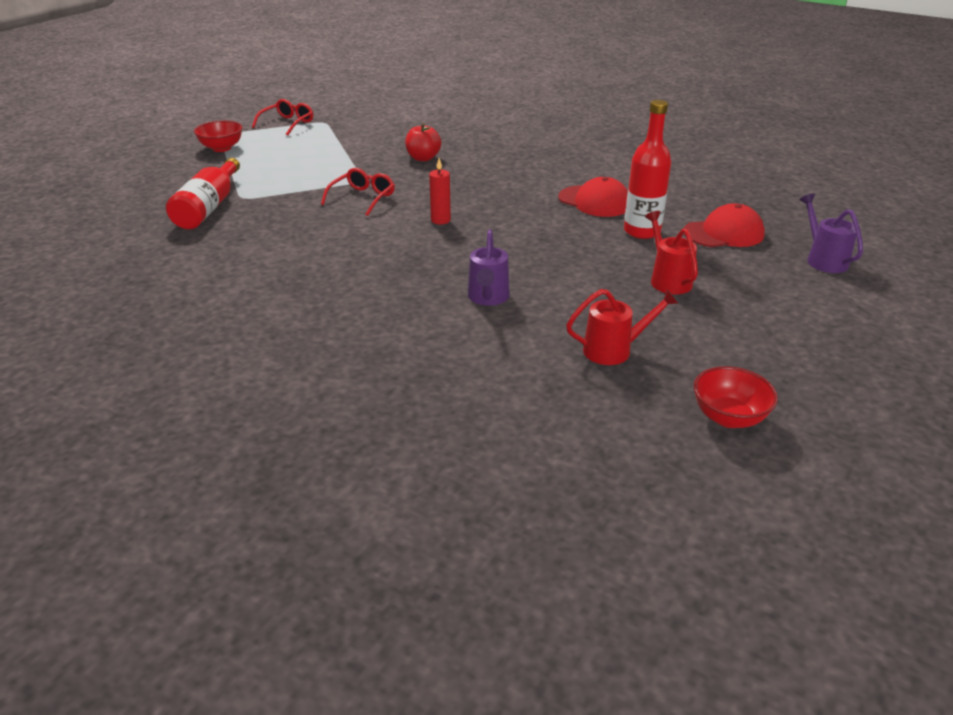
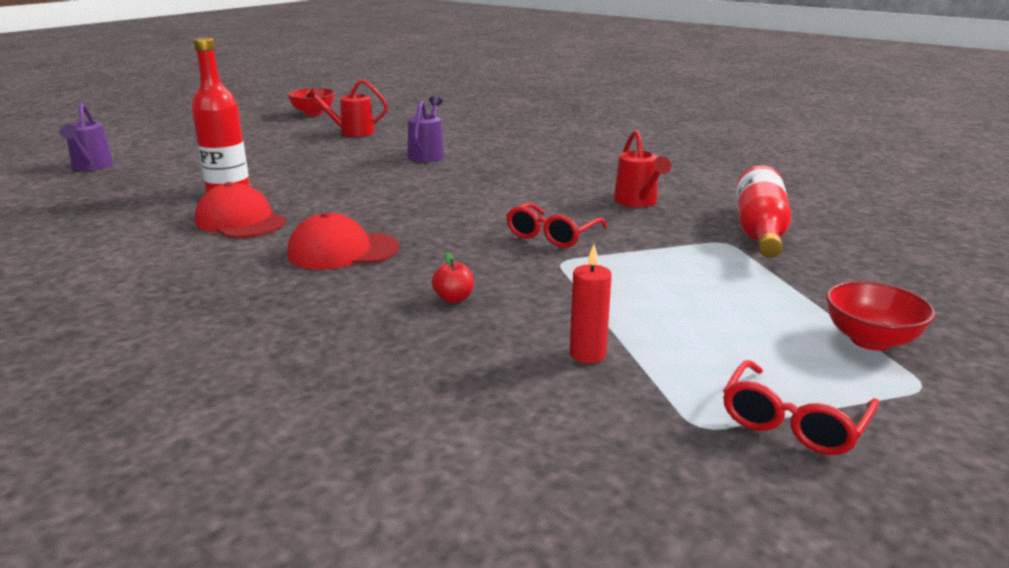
camera: 175 degrees left, 10 degrees down
(423, 158) = (454, 298): red apple -> red apple, size x0.63
(440, 220) = (451, 208): red candle -> red candle (587, 354)
(667, 279) = (260, 159): red watering can -> red watering can (638, 202)
(723, 233) = (143, 187): red cap -> red cap (343, 251)

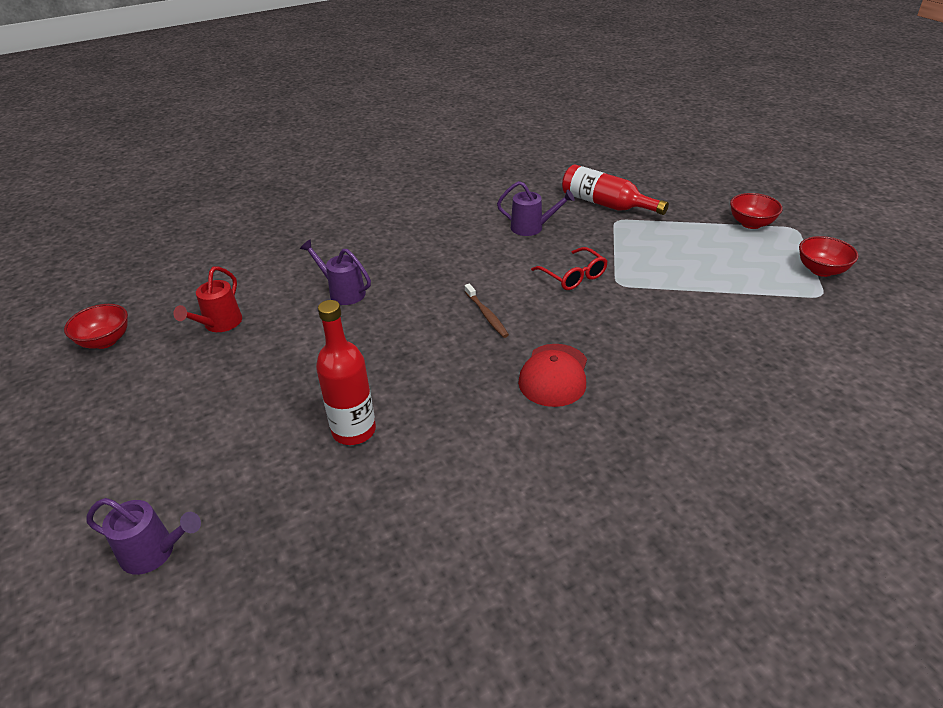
camera: 65 degrees left, 15 degrees up
(240, 221) = (449, 428): red cap -> none
(434, 208) = (486, 315): none -> brown toothbrush
(454, 298) = (659, 338): red apple -> none
(587, 354) = (746, 307): red candle -> none
(638, 202) = (532, 228): red watering can -> purple watering can
(793, 422) = (821, 270): red glasses -> red bowl

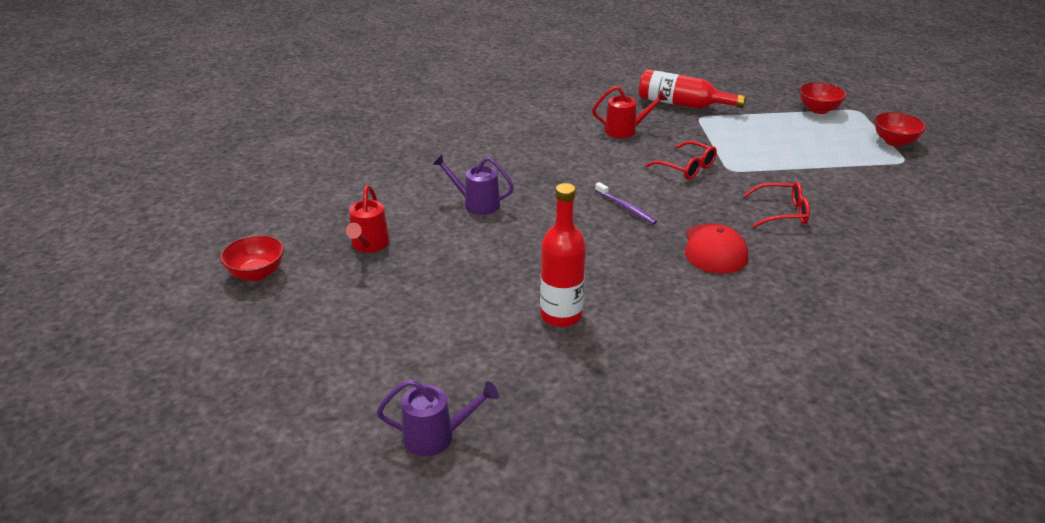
camera: 15 degrees left, 5 degrees down
(486, 315) = (626, 208): brown toothbrush -> purple toothbrush
(532, 228) = (625, 130): purple watering can -> red watering can
(650, 341) = (782, 212): none -> red glasses

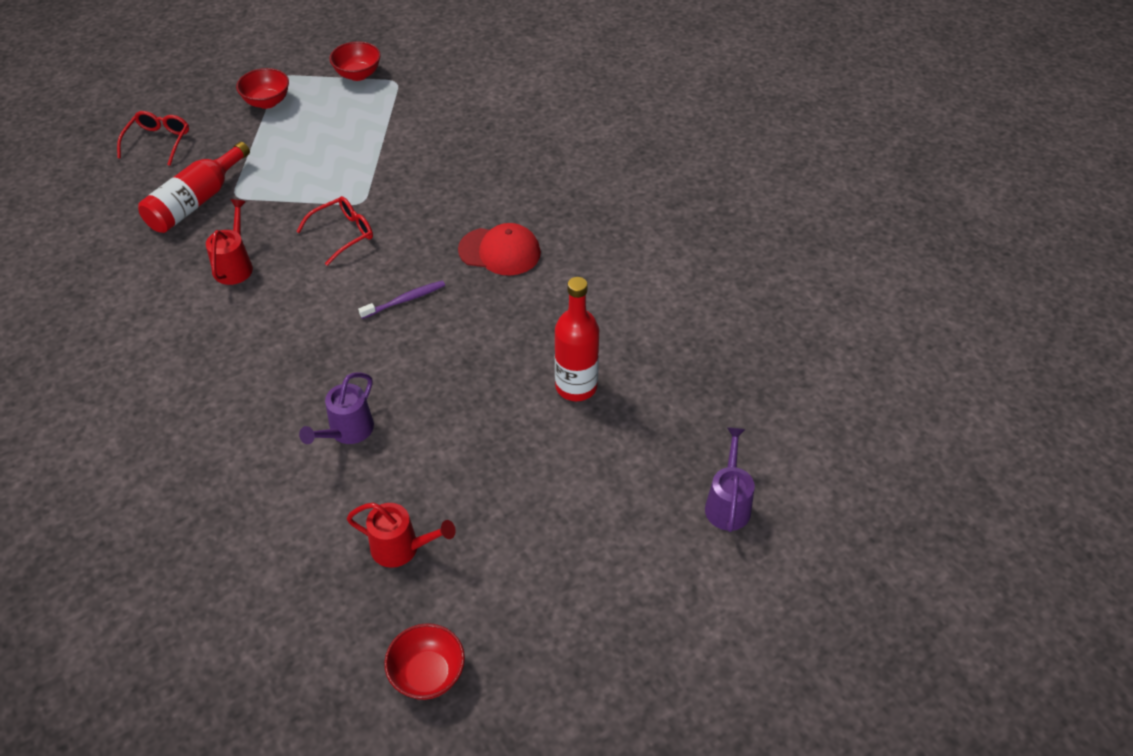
camera: 80 degrees left, 15 degrees up
(782, 212) = (454, 188): red glasses -> red glasses (158, 142)

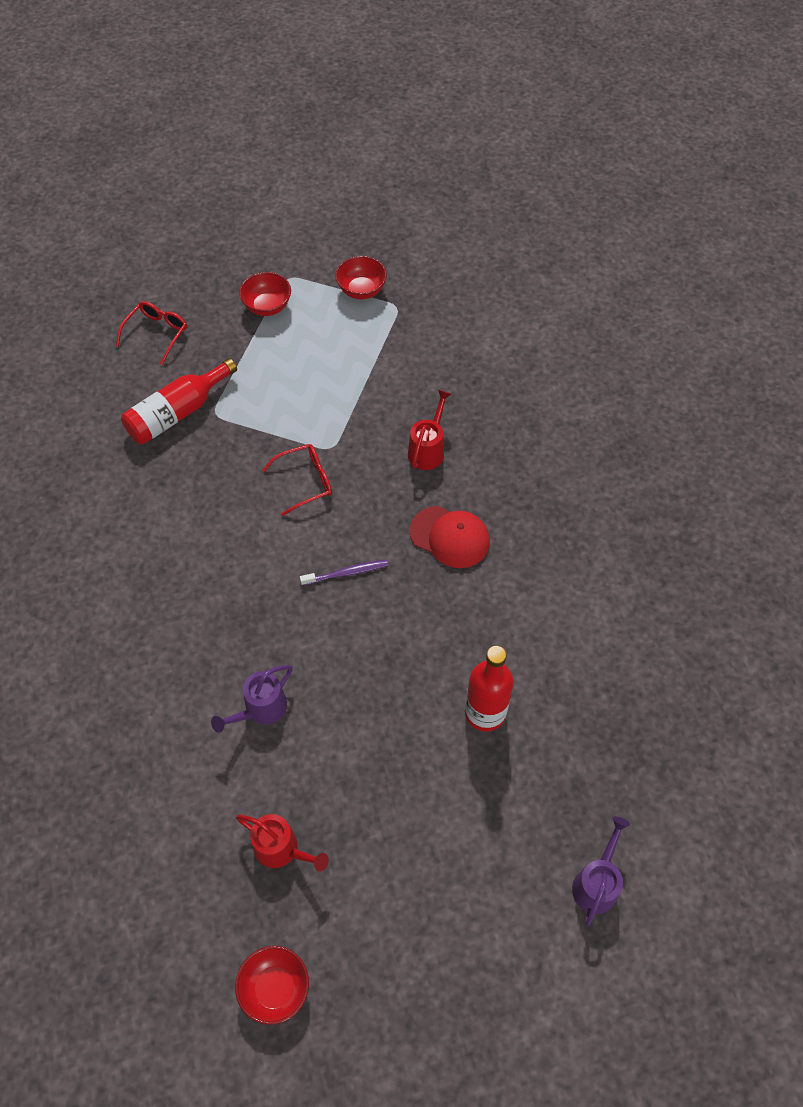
camera: 15 degrees right, 10 degrees up
(235, 265) = (198, 495): red watering can -> red watering can (428, 449)

